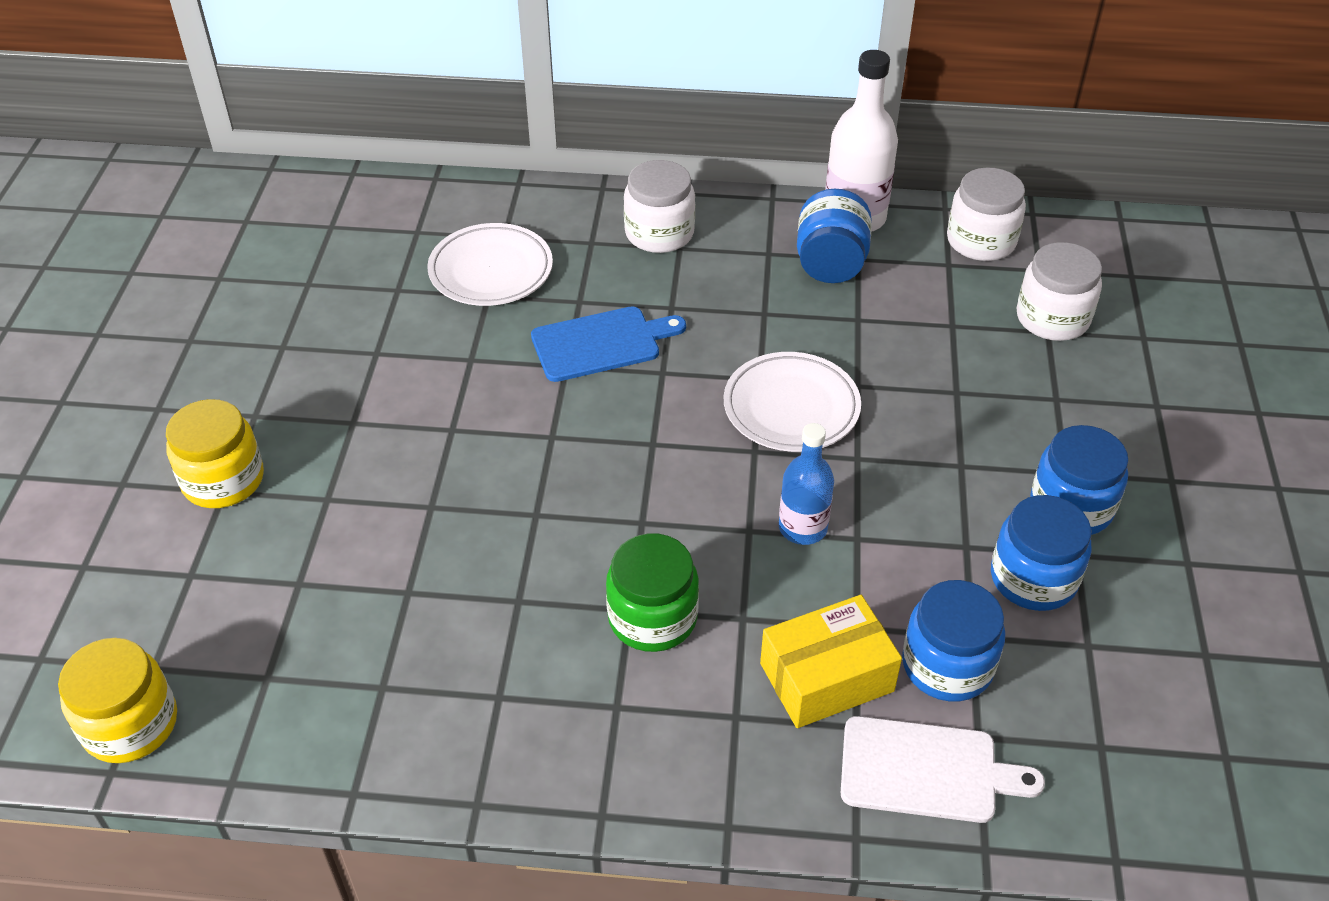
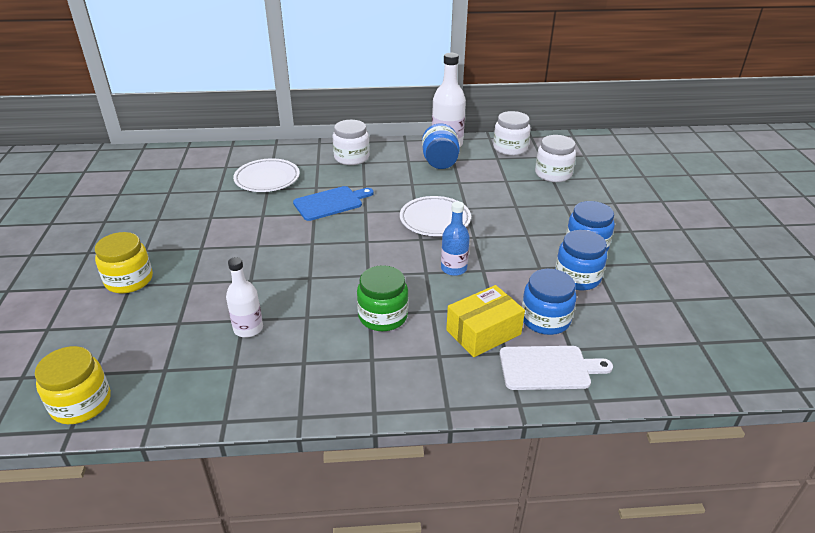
camera: 10 degrees left, 10 degrees down
(414, 612) = (248, 328): none -> white bottle

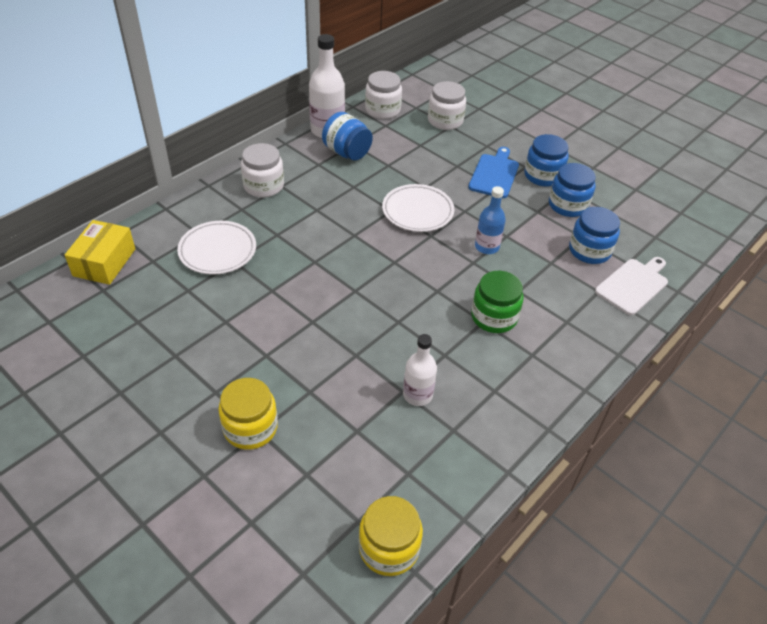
camera: 45 degrees left, 10 degrees up
(331, 203) = (314, 243): blue cutting board -> blue cutting board (494, 174)
(483, 332) = (568, 285): yellow box -> yellow box (104, 262)

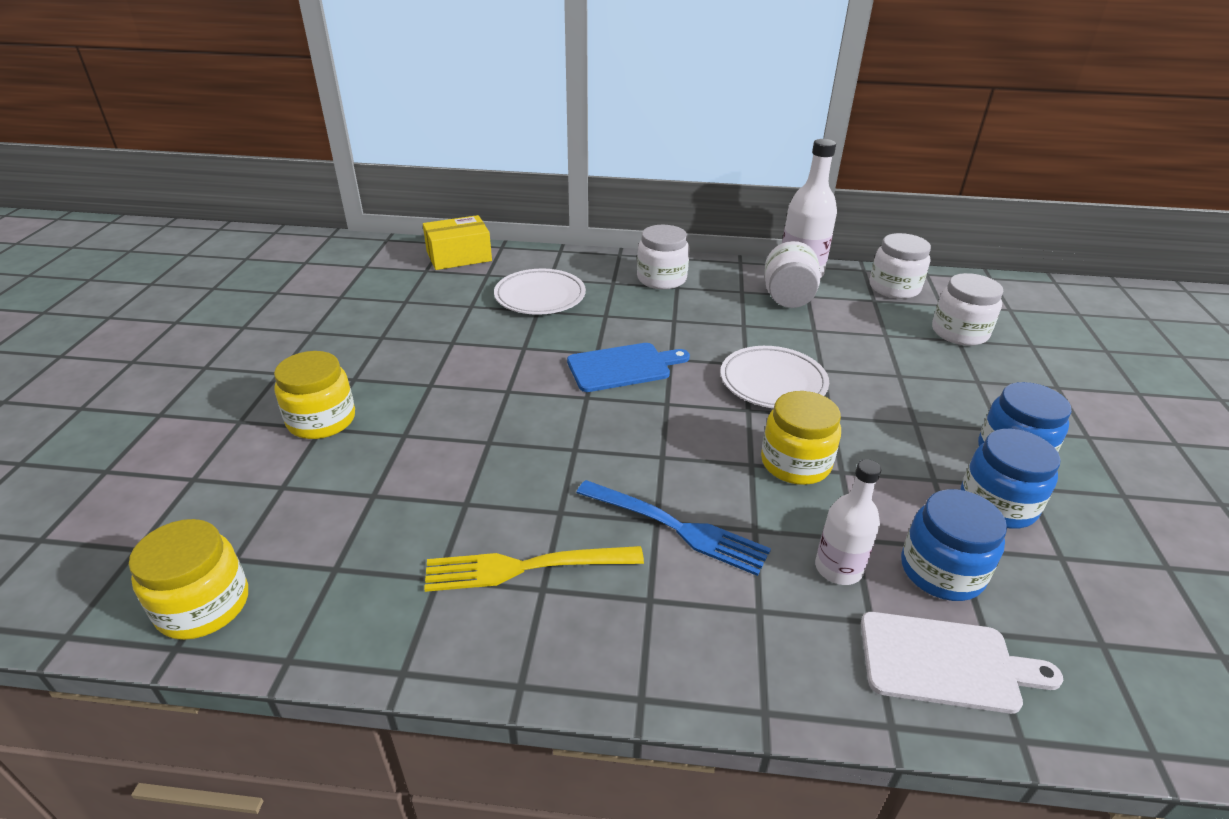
camera: 55 degrees right, 10 degrees down
(347, 152) = (788, 298): blue jar -> white jar
(417, 395) = (470, 519): white bottle -> white bottle (838, 568)
(474, 389) = (525, 567): none -> yellow fork
(487, 247) = (795, 463): blue bottle -> yellow jar
(494, 174) = (937, 410): blue cutting board -> blue cutting board (623, 367)
(494, 317) = (676, 527): green jar -> blue fork

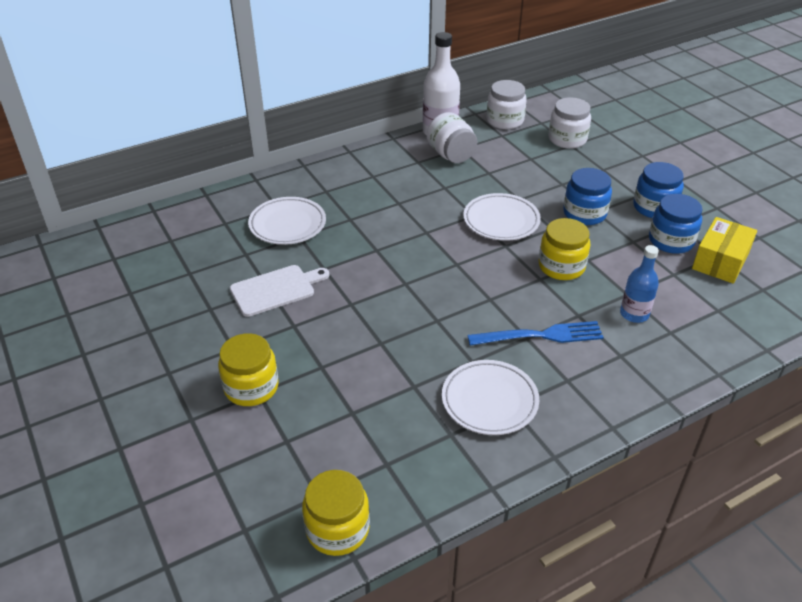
camera: 35 degrees left, 5 degrees up
(459, 256) = (182, 217): yellow box -> yellow box (720, 261)
(525, 567) = (489, 401): yellow fork -> white plate
(623, 367) = (404, 252): blue cutting board -> none
(661, 279) = (355, 174): white jar -> none
(838, 568) = (634, 314): white bottle -> blue bottle
(941, 571) = (677, 290): blue jar -> blue jar (584, 213)
(945, 663) = (715, 333): white cutting board -> white cutting board (276, 290)

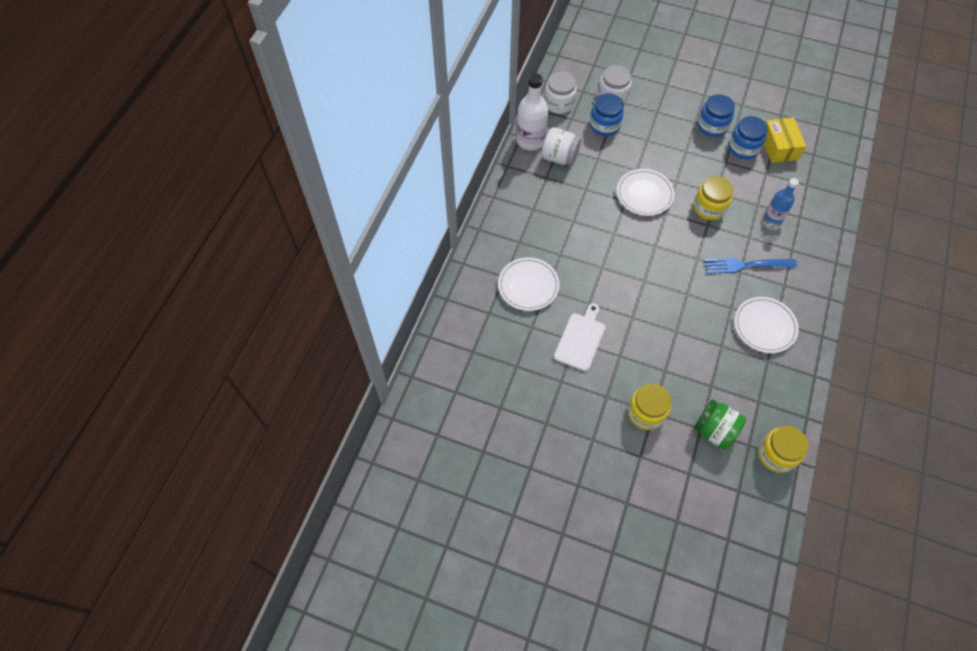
camera: 40 degrees left, 20 degrees up
(298, 453) = (714, 430): none -> green jar
(540, 335) = (746, 265): blue fork -> blue fork turned 135 degrees counterclockwise
(584, 213) = (682, 157): blue jar -> blue jar (604, 125)

